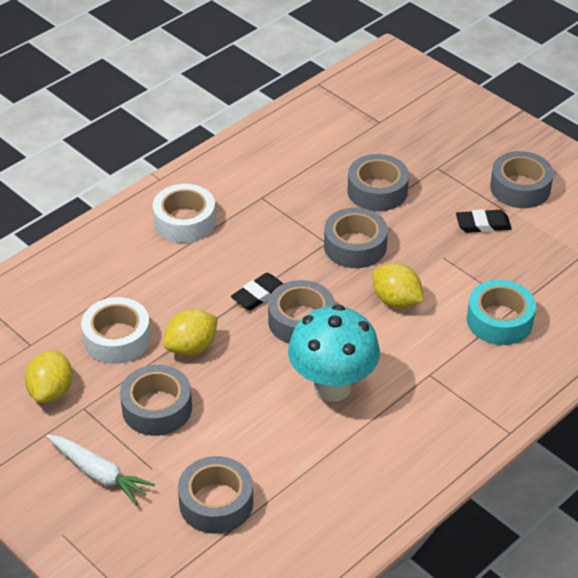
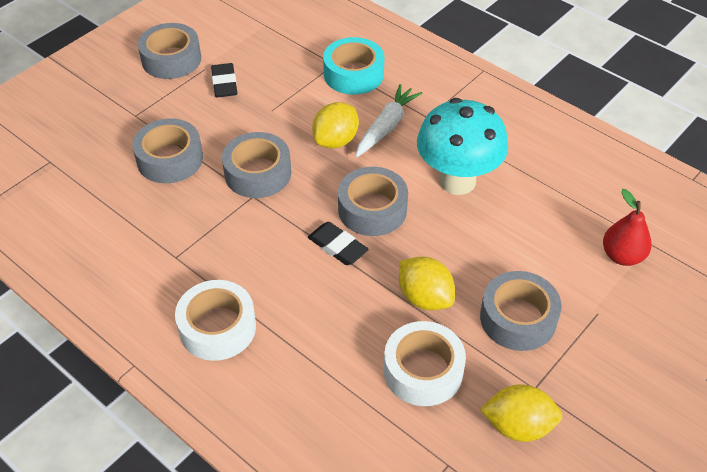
camera: 95 degrees left, 5 degrees up
(99, 474) = (620, 358): white carrot -> white carrot (386, 127)
(216, 502) = (622, 256): grey tape -> red pear

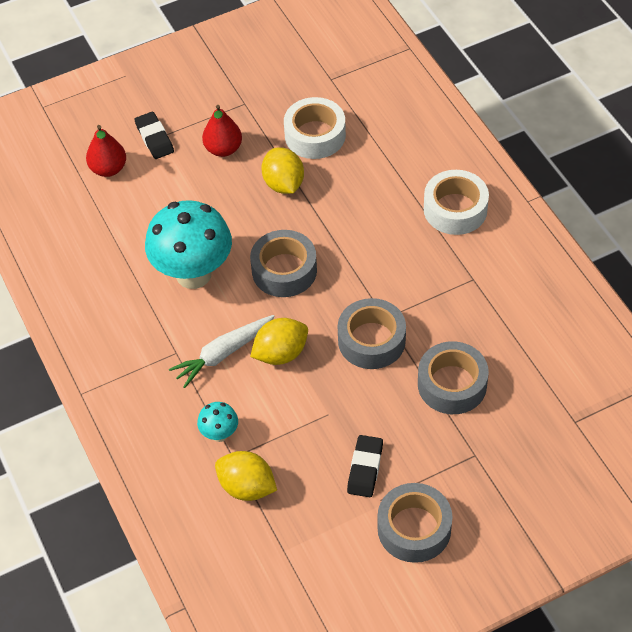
camera: 155 degrees left, 5 degrees up
(337, 246) = (331, 246): black eraser -> black eraser (154, 138)
(353, 74) = (219, 434): turquoise tape -> turquoise mushroom
(518, 318) = (223, 149): grey tape -> red pear
(518, 426) = (271, 86): yellow lemon -> yellow lemon (247, 487)

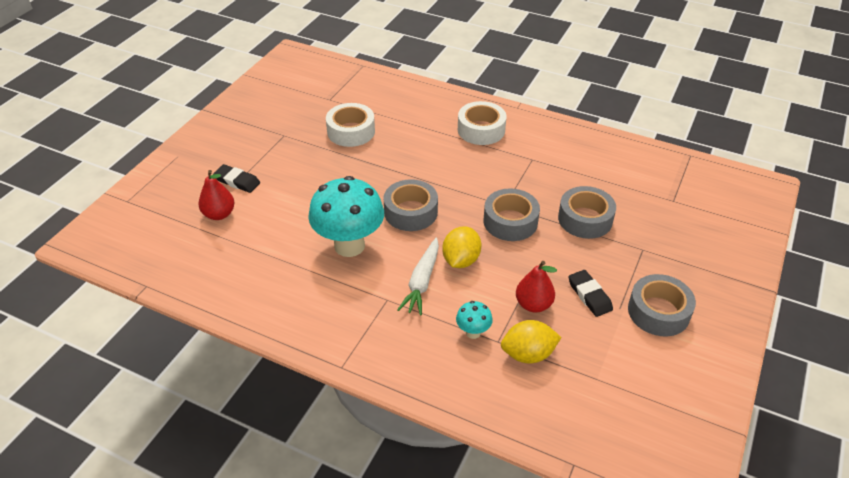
camera: 40 degrees left, 10 degrees down
(223, 149) = (295, 165): red pear -> red pear (533, 304)
(283, 184) = (358, 166): yellow lemon -> none

